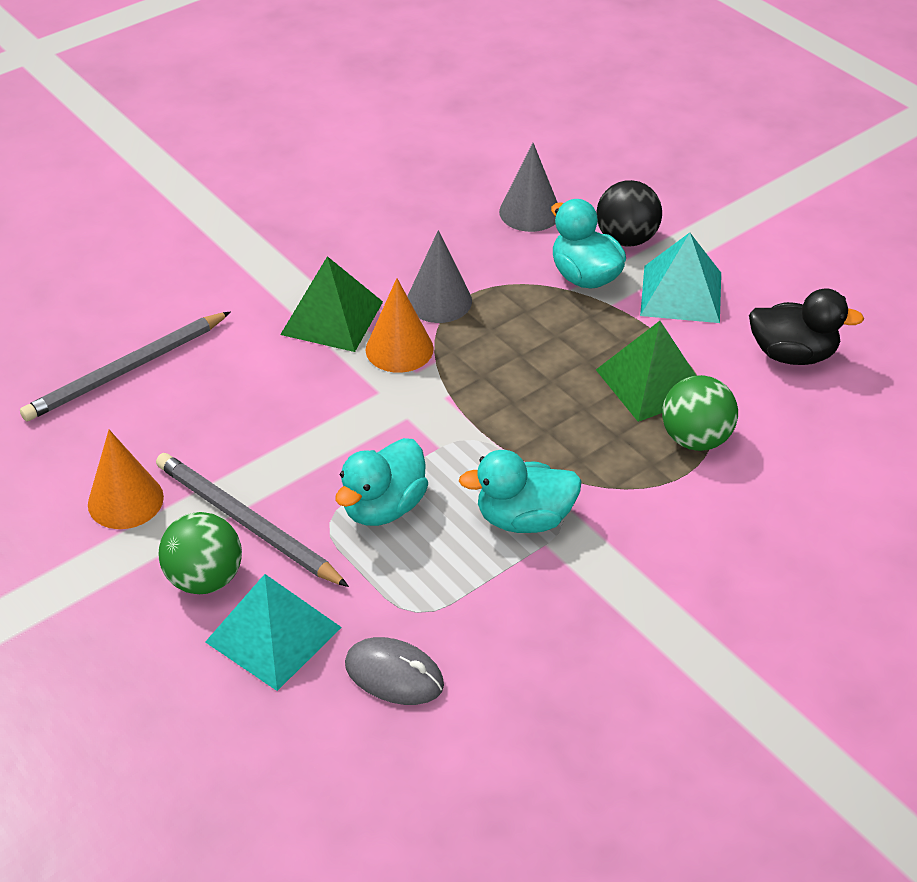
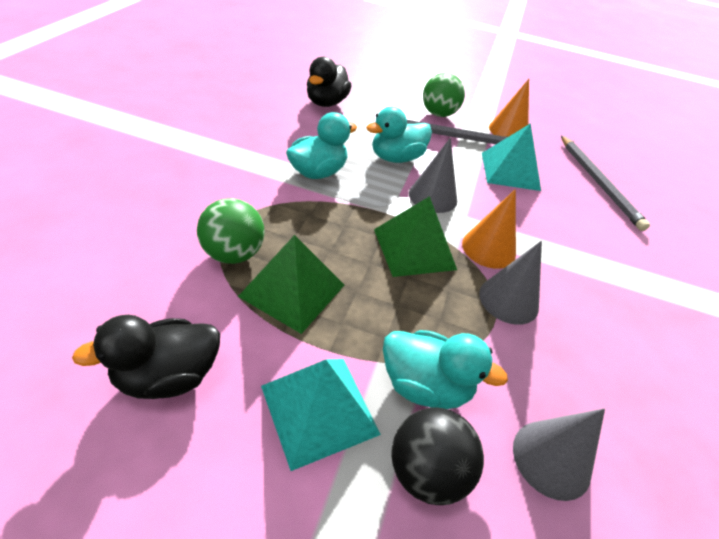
camera: 140 degrees right, 0 degrees up
(126, 370) = (598, 183): grey pencil -> grey pencil turned 150 degrees clockwise
(273, 634) = (389, 104): turquoise pyramid -> turquoise pyramid (510, 171)
(332, 318) = (553, 255): green pyramid -> green pyramid (414, 249)
(383, 507) = (396, 158): turquoise duck -> turquoise duck turned 120 degrees counterclockwise
(394, 675) = (326, 103): grey mouse -> black duck
(395, 430) = (433, 196): none -> grey cone

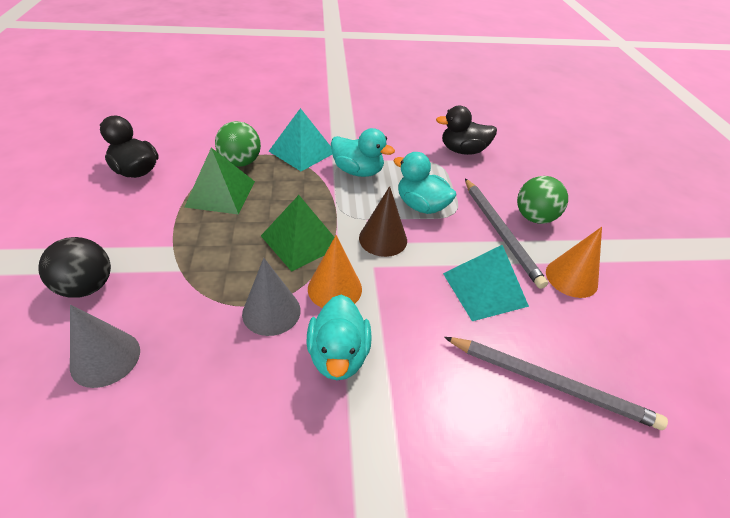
camera: 70 degrees right, 0 degrees up
(319, 409) = (126, 229): turquoise pyramid -> turquoise pyramid (302, 151)
(425, 385) = (157, 273): turquoise duck -> turquoise duck (338, 355)
(433, 196) = (383, 239): grey cone -> brown cone
(598, 183) = (551, 383): grey pencil -> grey pencil turned 120 degrees counterclockwise

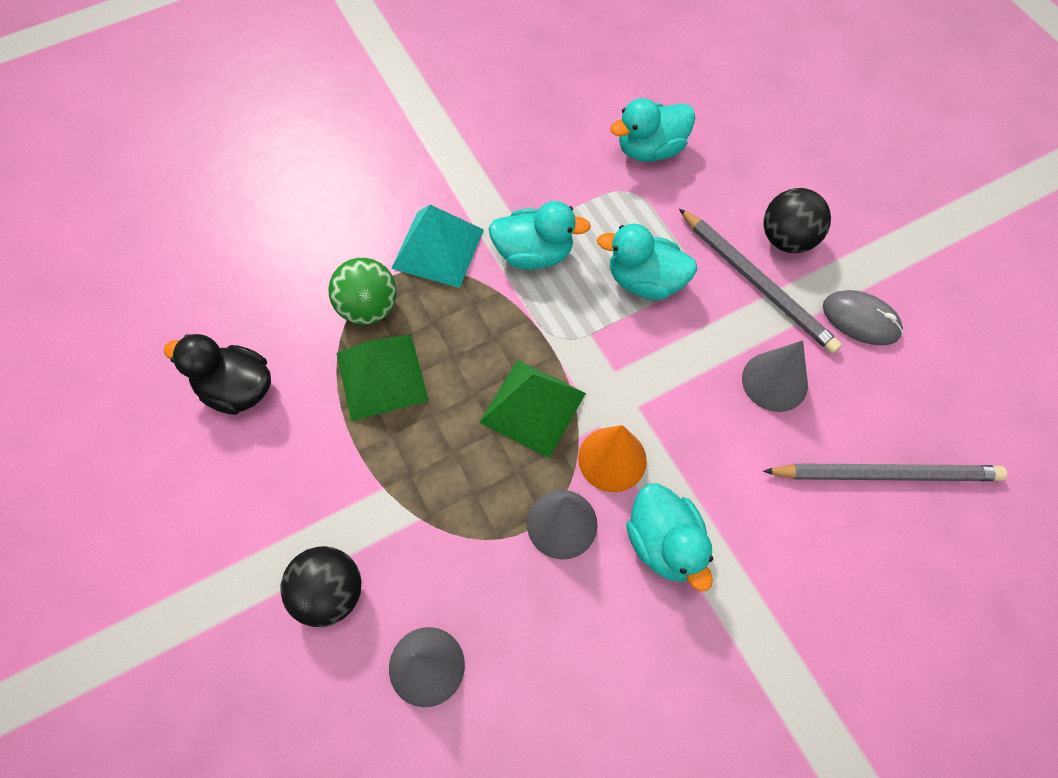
camera: 20 degrees left, 20 degrees up
(383, 239) = (627, 358): brown cone -> none
(463, 151) = (650, 149): black duck -> turquoise duck
(484, 289) = (774, 381): turquoise pyramid -> grey cone
(534, 217) = (787, 239): green ball -> black ball
(571, 278) = (861, 320): orange cone -> grey mouse

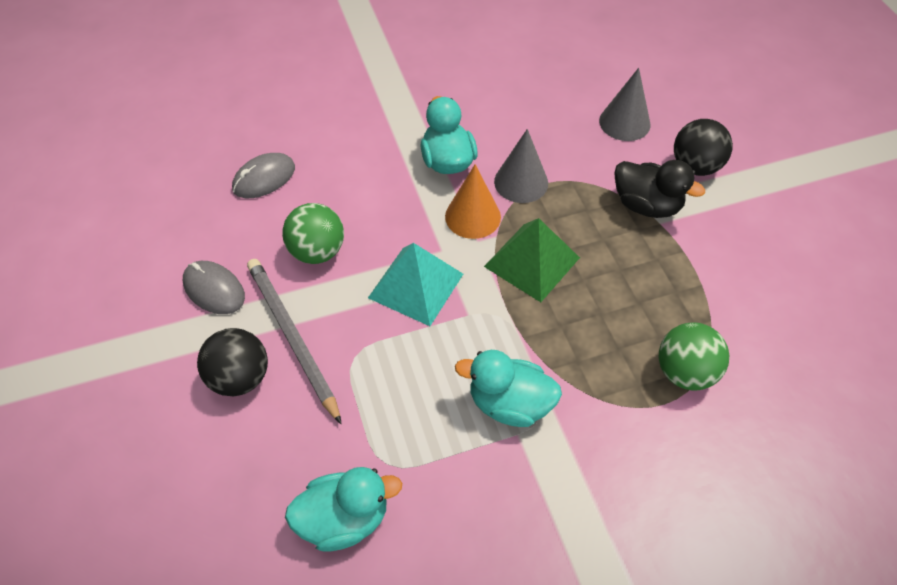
camera: 170 degrees left, 10 degrees down
(237, 389) = (801, 314): black duck -> black duck (646, 205)
(382, 376) = (667, 306): green pyramid -> none
(438, 248) = (613, 426): turquoise pyramid -> turquoise pyramid (415, 285)
(645, 281) = (401, 356): turquoise duck -> none
(774, 381) = (317, 251): grey cone -> green ball
(886, 474) = (264, 178): grey pencil -> grey mouse

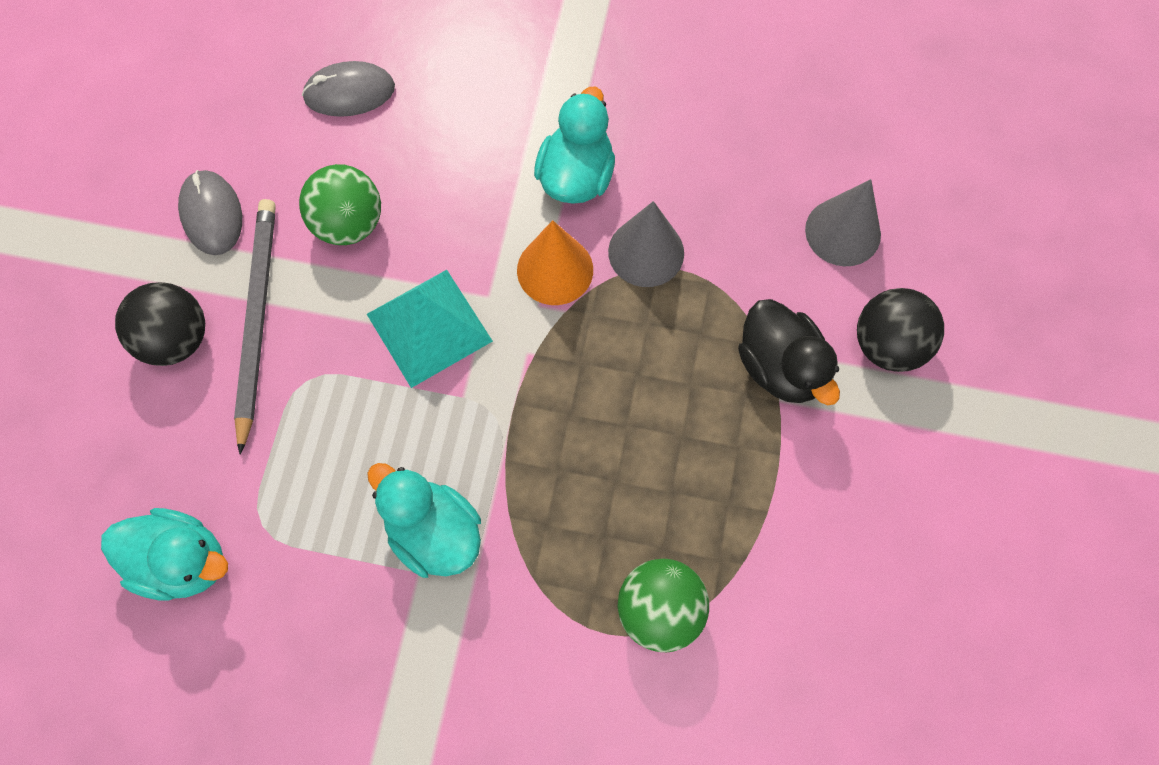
camera: 30 degrees right, 15 degrees up
(531, 262) = (582, 368): green pyramid -> none

